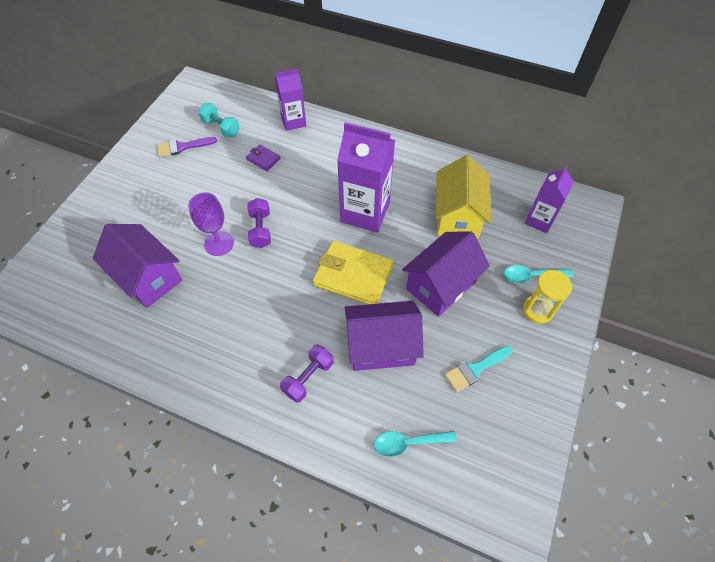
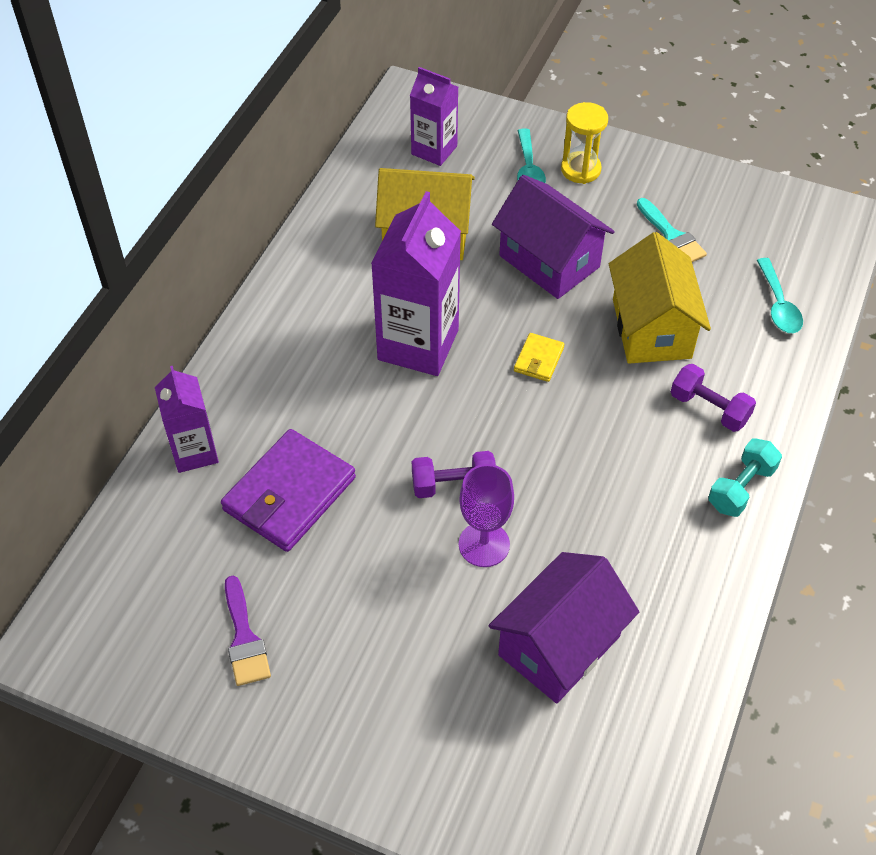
camera: 90 degrees left, 5 degrees down
(221, 127) = (196, 574): turquoise dumbbell -> turquoise dumbbell (741, 488)
(263, 159) = (289, 494): purple wallet -> purple wallet, size x2.11
(353, 275) = (538, 359): yellow wallet -> yellow wallet, size x0.47
(381, 346) = (651, 328): purple house -> yellow house

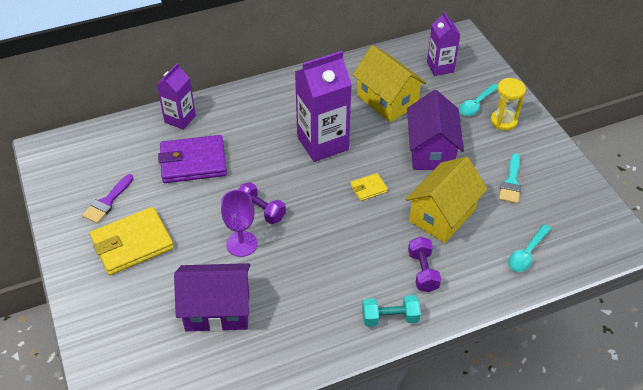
camera: 45 degrees right, 5 degrees down
(351, 661) = (132, 243): none -> yellow wallet

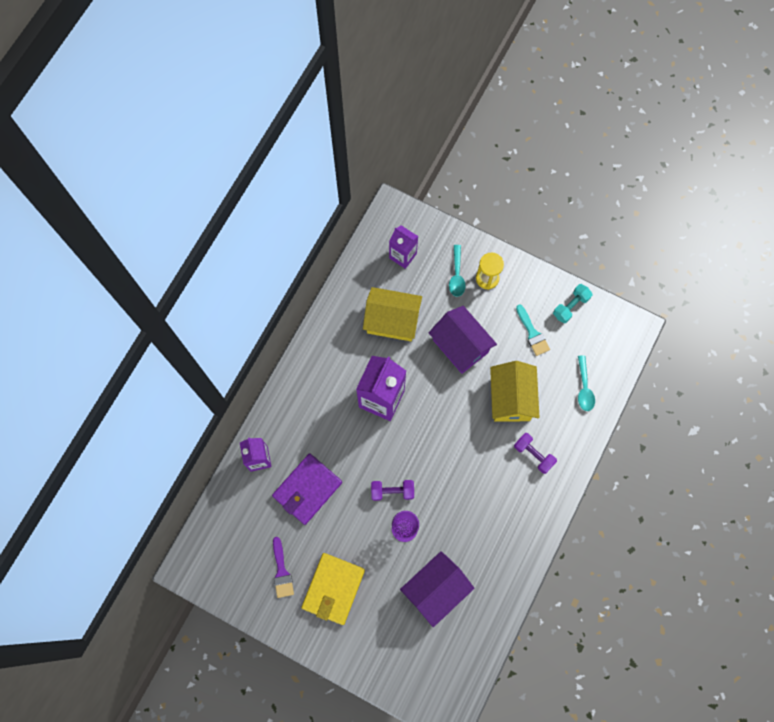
camera: 40 degrees left, 25 degrees up
(368, 188) = (446, 414): yellow wallet -> none
(390, 317) = (541, 506): turquoise dumbbell -> turquoise dumbbell (570, 306)

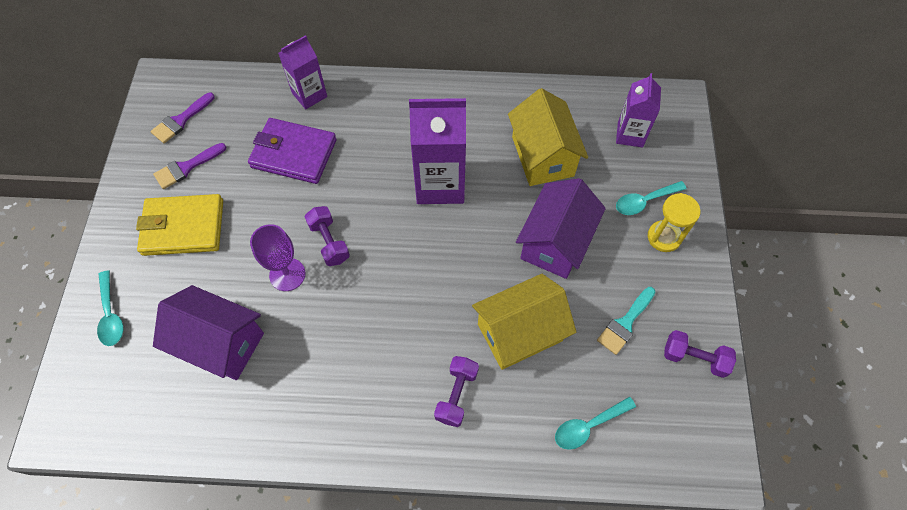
camera: 65 degrees right, 10 degrees down
(235, 563) = (181, 120): none -> purple brush
(381, 658) = (111, 315): none -> turquoise spoon
(570, 306) = (694, 358): turquoise dumbbell -> purple dumbbell

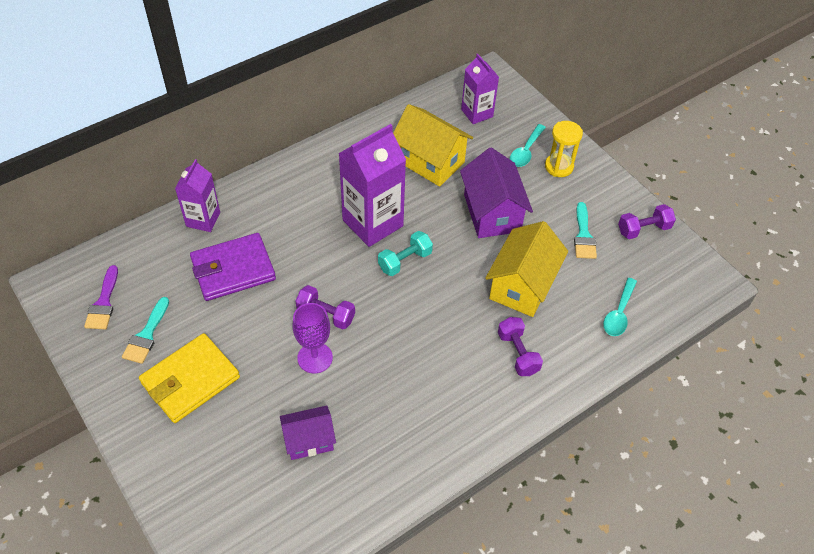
camera: 40 degrees left, 10 degrees down
(111, 315) = (191, 484): turquoise spoon -> none
(186, 167) = (146, 335): purple brush -> turquoise brush
(221, 343) = (309, 440): purple house -> purple house, size x0.62
(436, 237) = (405, 261): none -> turquoise dumbbell

